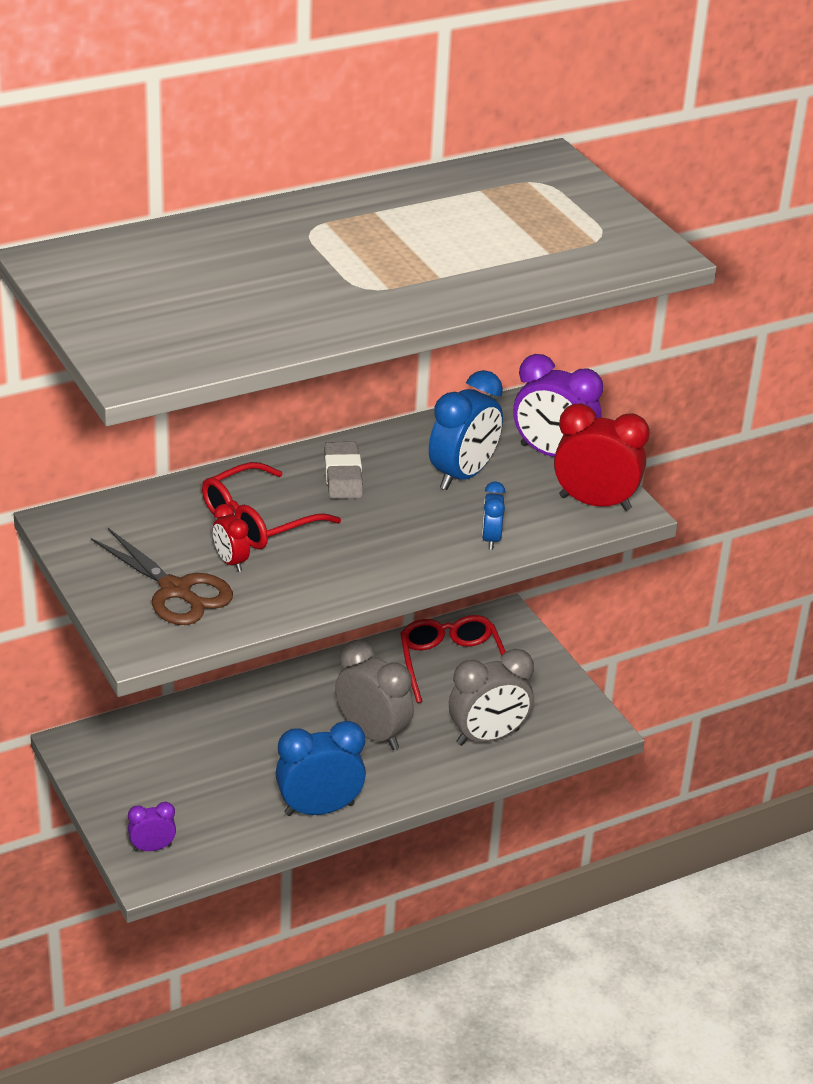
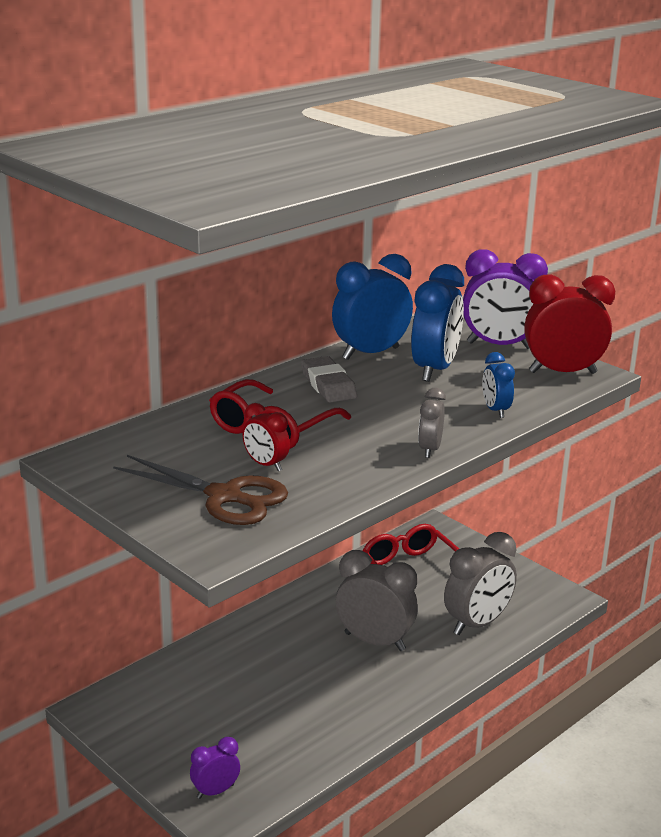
camera: 15 degrees left, 10 degrees down
(319, 809) = (361, 718): blue clock -> blue clock (370, 353)
(395, 574) = (429, 449): none -> grey clock

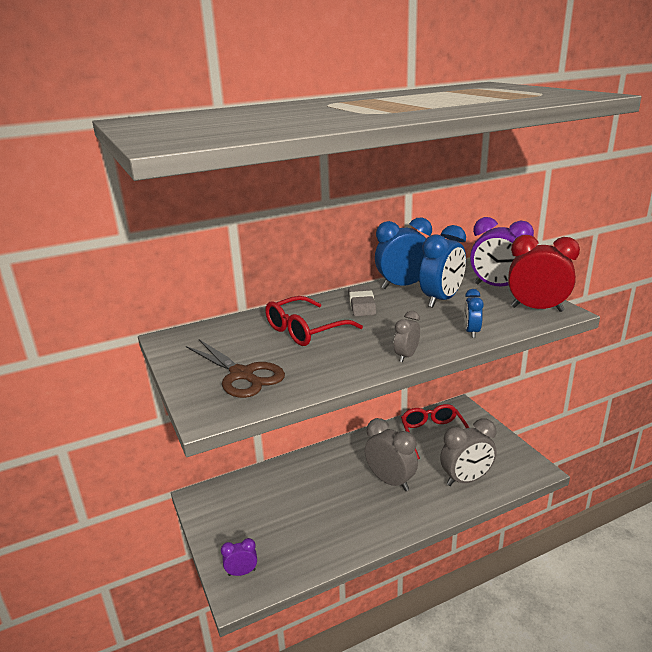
camera: 20 degrees right, 0 degrees up
(266, 465) = (284, 355): red clock -> none

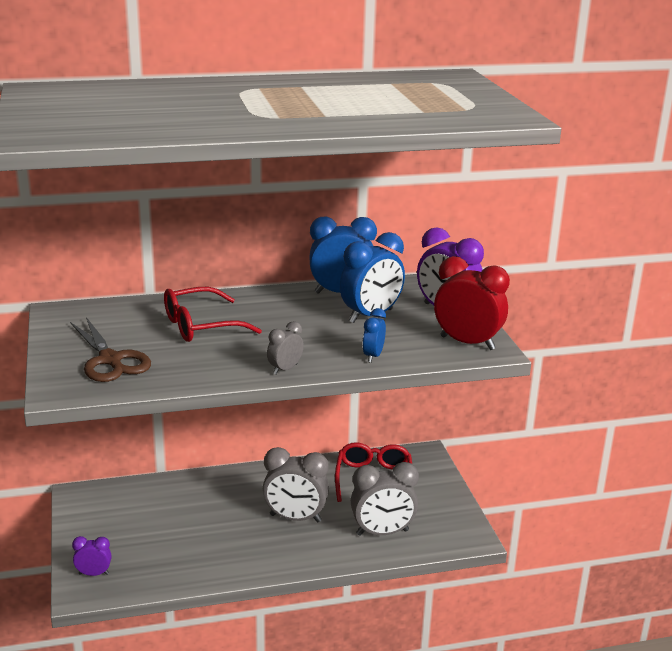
camera: 10 degrees right, 0 degrees up
(361, 304) = (280, 307): grey eraser -> none
(390, 481) = (295, 518): grey clock -> grey clock turned 135 degrees clockwise

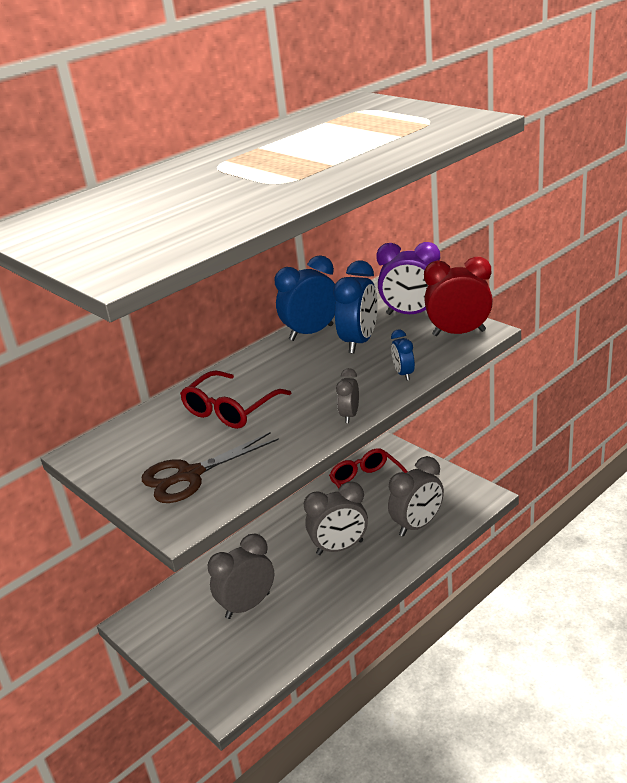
camera: 25 degrees left, 5 degrees up
(94, 574) = (219, 683): purple clock -> none
(110, 360) = (190, 475): brown scissors -> brown scissors turned 120 degrees clockwise
(174, 526) = (247, 605): none -> grey clock

